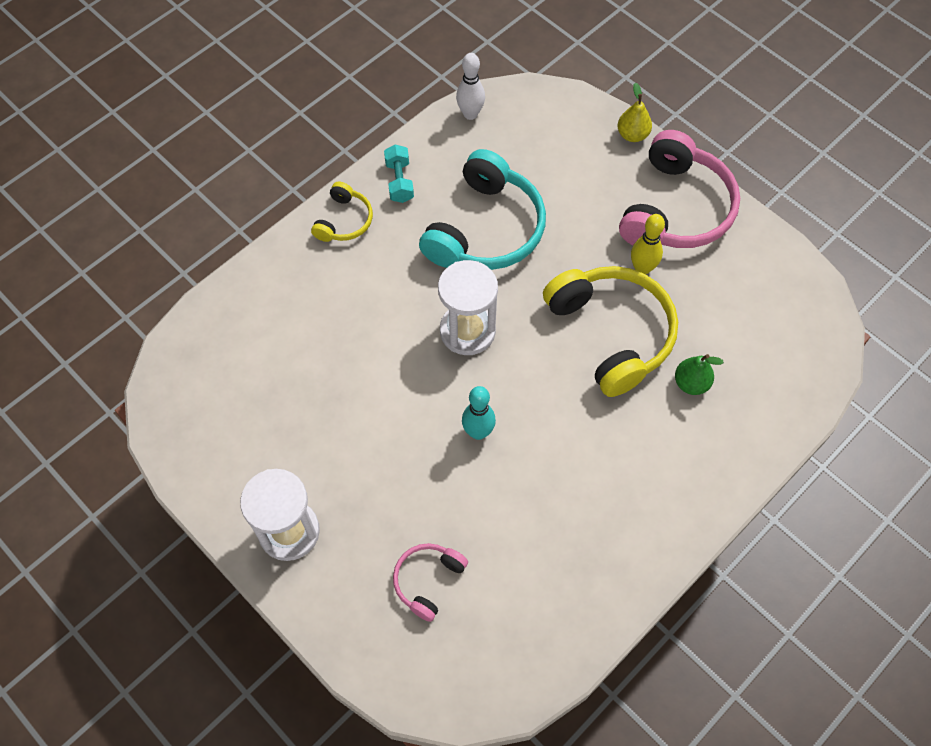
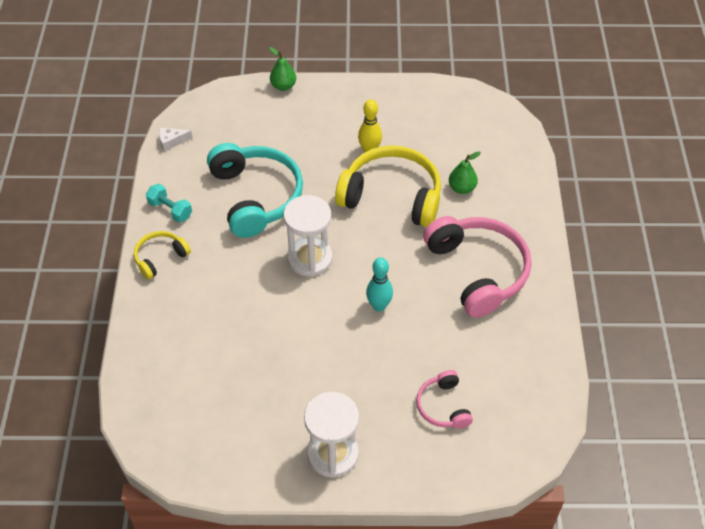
camera: 45 degrees left, 10 degrees down
(344, 221) = (160, 257): yellow headphones -> yellow headphones turned 105 degrees counterclockwise
(470, 114) = (172, 141): white bowling pin -> white cheese
(632, 135) = (283, 86): yellow pear -> green pear
(676, 209) = (352, 107): pink headphones -> pink headphones (478, 271)

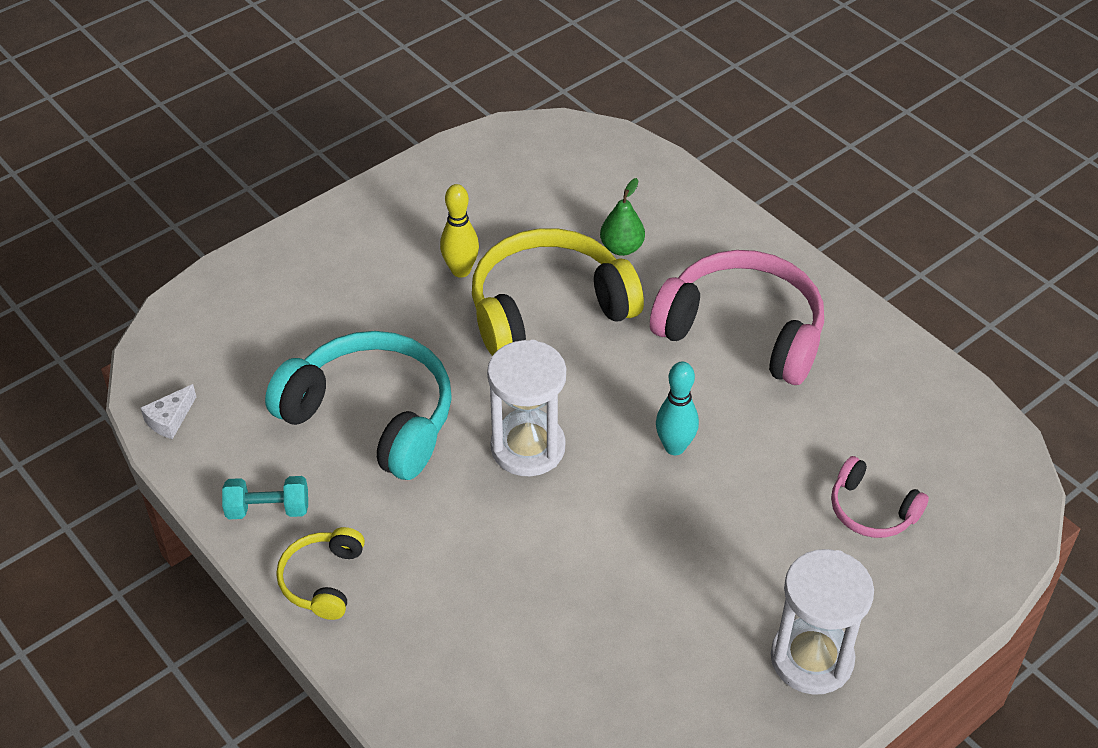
camera: 40 degrees left, 5 degrees down
(283, 86) = (256, 256): green pear -> none

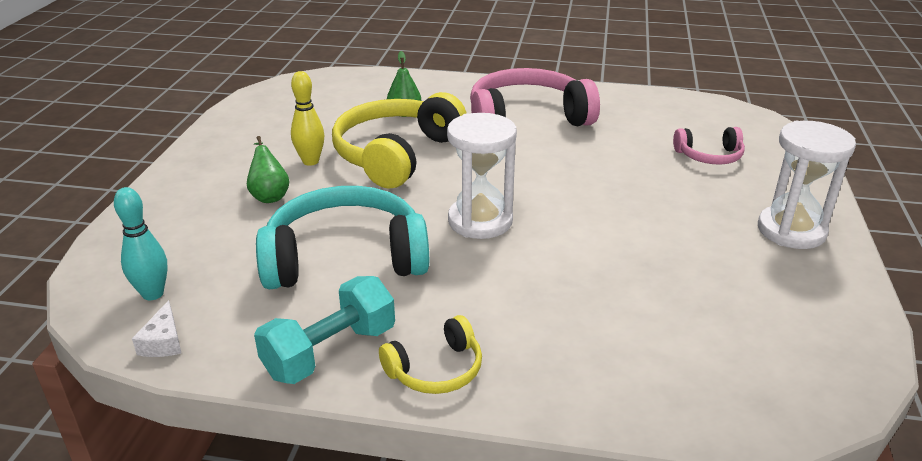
camera: 40 degrees left, 15 degrees down
(268, 509) = (330, 352): turquoise dumbbell -> turquoise dumbbell, size x1.55
(323, 580) = (436, 370): yellow headphones -> yellow headphones turned 90 degrees counterclockwise
(383, 298) = (269, 195): none -> green pear
(674, 447) = (568, 179): turquoise bowling pin -> turquoise bowling pin (153, 294)

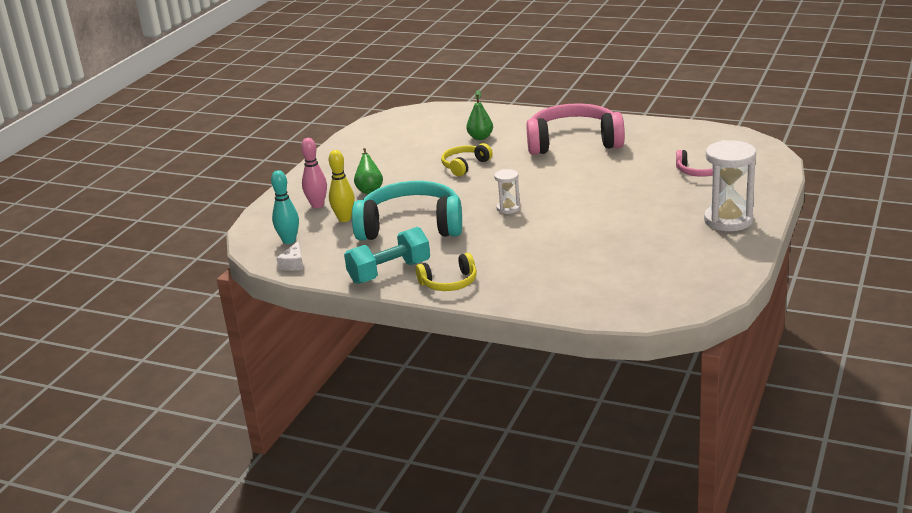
camera: 15 degrees right, 5 degrees down
(194, 225) = (317, 205): none -> pink bowling pin
(310, 161) = (402, 169): yellow bowling pin -> yellow bowling pin (344, 219)
(396, 154) = (465, 165): yellow headphones -> yellow headphones, size x0.50
(480, 221) = (508, 208): white hourglass -> white hourglass, size x0.52

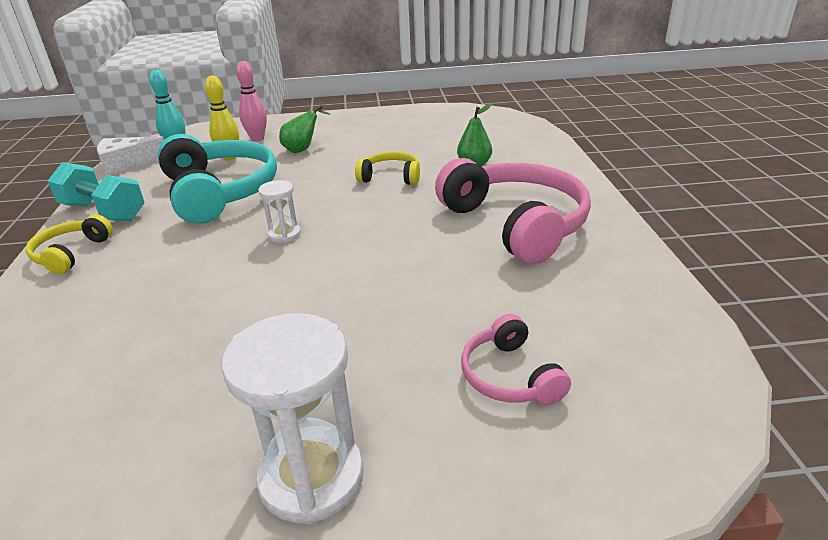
camera: 60 degrees right, 5 degrees up
(293, 264) = (127, 163): white cheese -> white cheese, size x1.62
(449, 283) = (71, 253): yellow headphones -> yellow headphones turned 60 degrees clockwise

